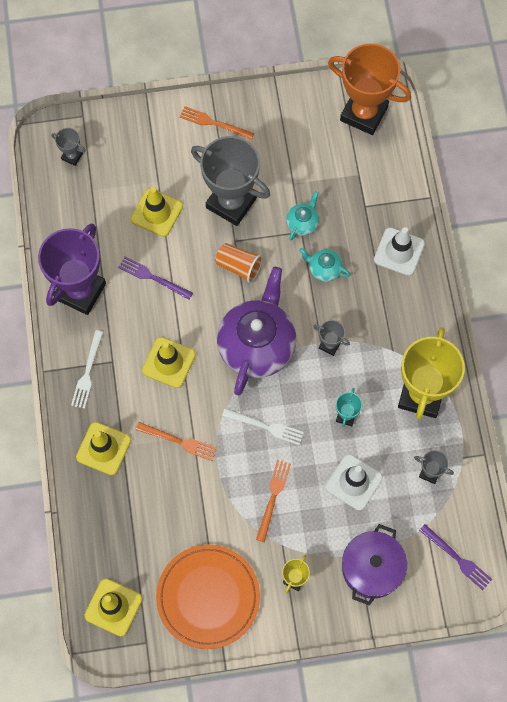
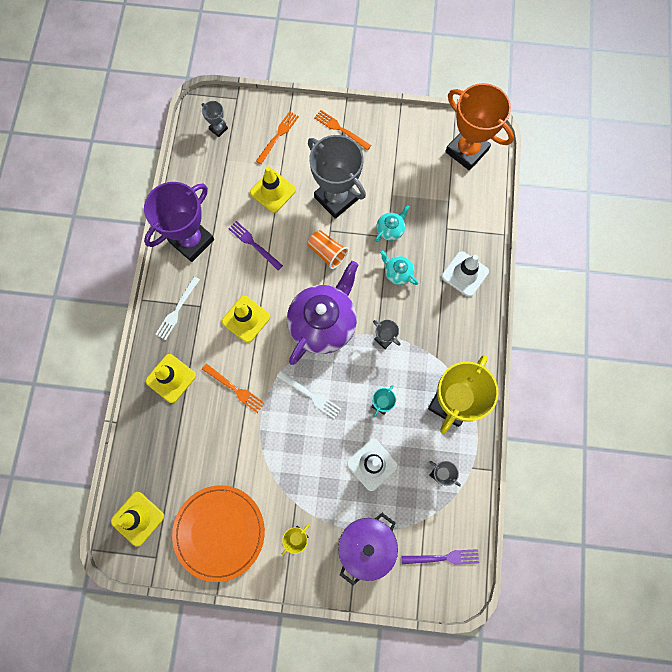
camera: 15 degrees right, 5 degrees up
(273, 497) = (299, 459): orange fork -> orange fork (278, 136)
(457, 558) = (443, 558): purple fork -> purple fork turned 60 degrees counterclockwise

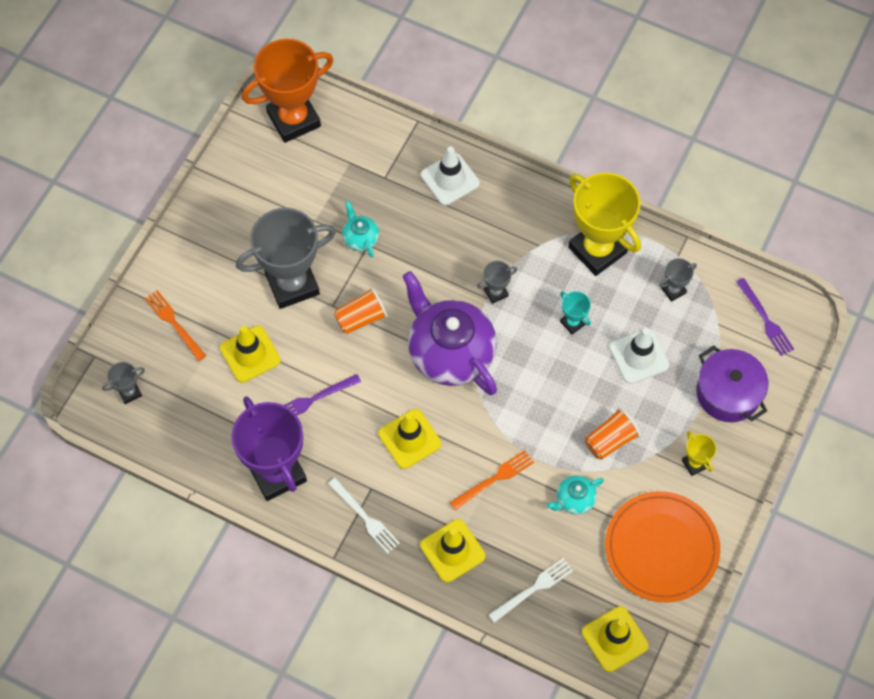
camera: 70 degrees left, 10 degrees down
(294, 464) = (610, 440): none -> orange cup
(310, 395) = (534, 395): white fork -> white fork (533, 589)
(340, 129) = (199, 247): orange fork -> none
(397, 273) = (419, 249): turquoise teapot -> turquoise teapot (574, 499)
(443, 558) = (765, 319): purple fork -> purple fork turned 135 degrees clockwise

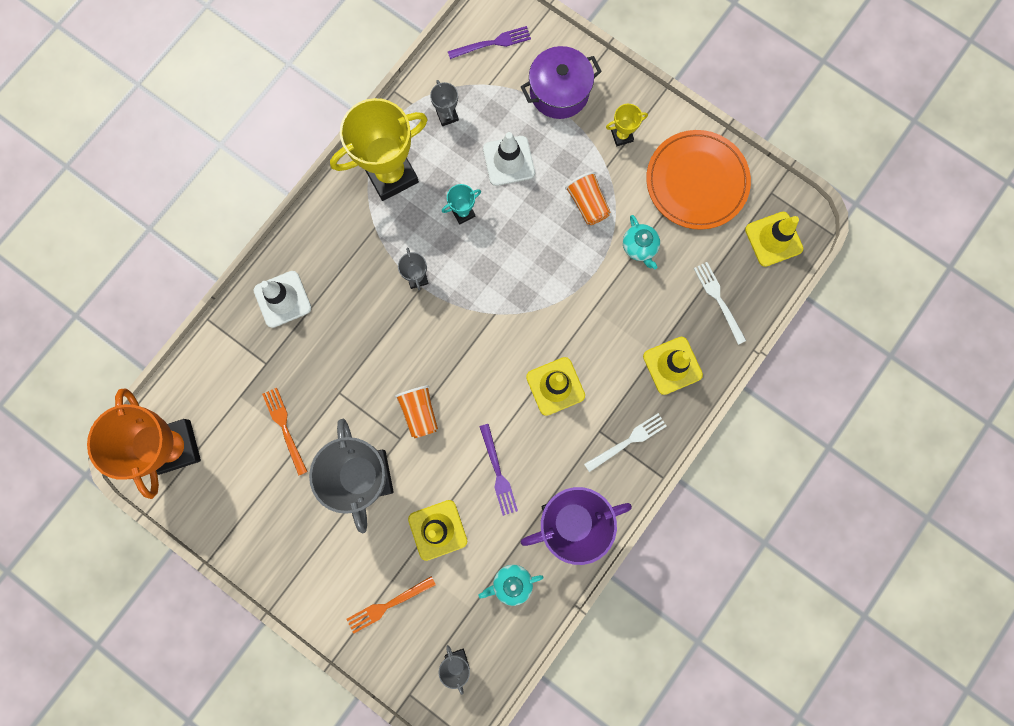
camera: 80 degrees left, 15 degrees up
(360, 238) = (330, 399): turquoise teapot -> turquoise teapot (511, 583)
(450, 352) = (472, 332): purple teapot -> none
(494, 479) = (608, 314): orange fork -> orange fork (285, 428)

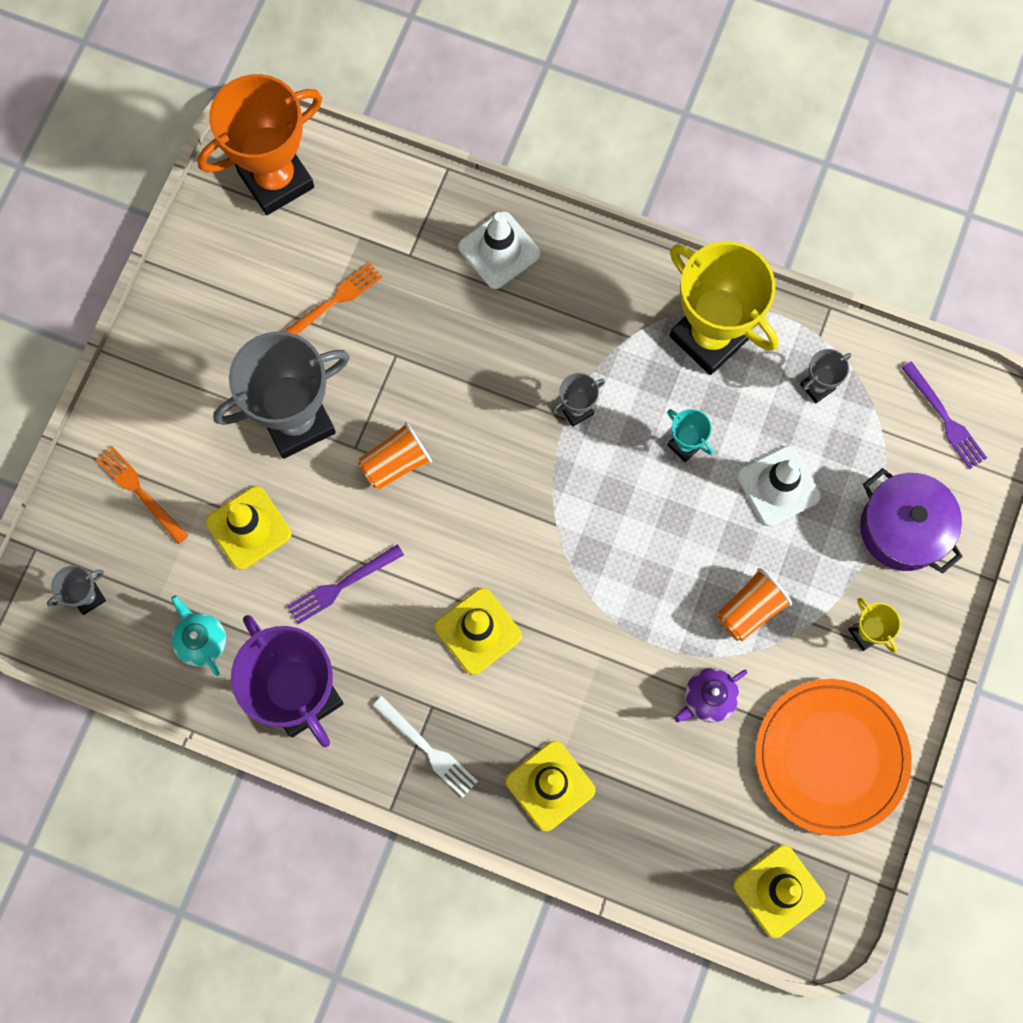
camera: 75 degrees right, 5 degrees down
(639, 247) = (708, 698): turquoise teapot -> purple teapot
(718, 300) = (664, 830): white fork -> none

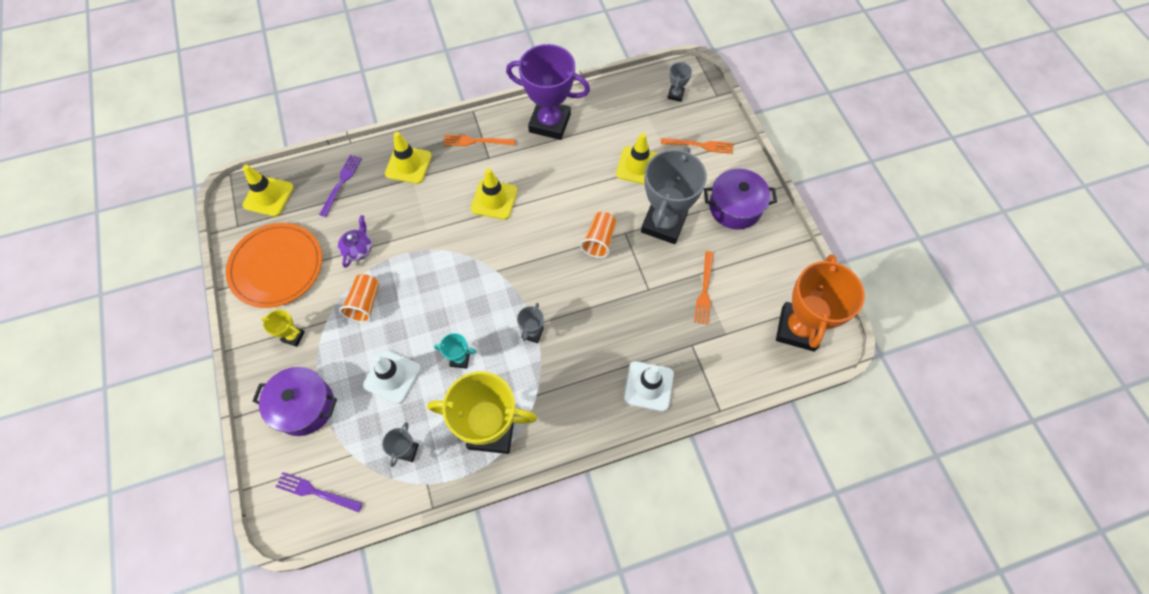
camera: 140 degrees right, 10 degrees down
(189, 371) = (735, 207): none -> purple pot
(201, 641) = (612, 112): turquoise teapot -> none
(342, 585) = (574, 174): purple fork -> purple fork (341, 183)
(427, 749) = (476, 141): white fork -> orange fork

